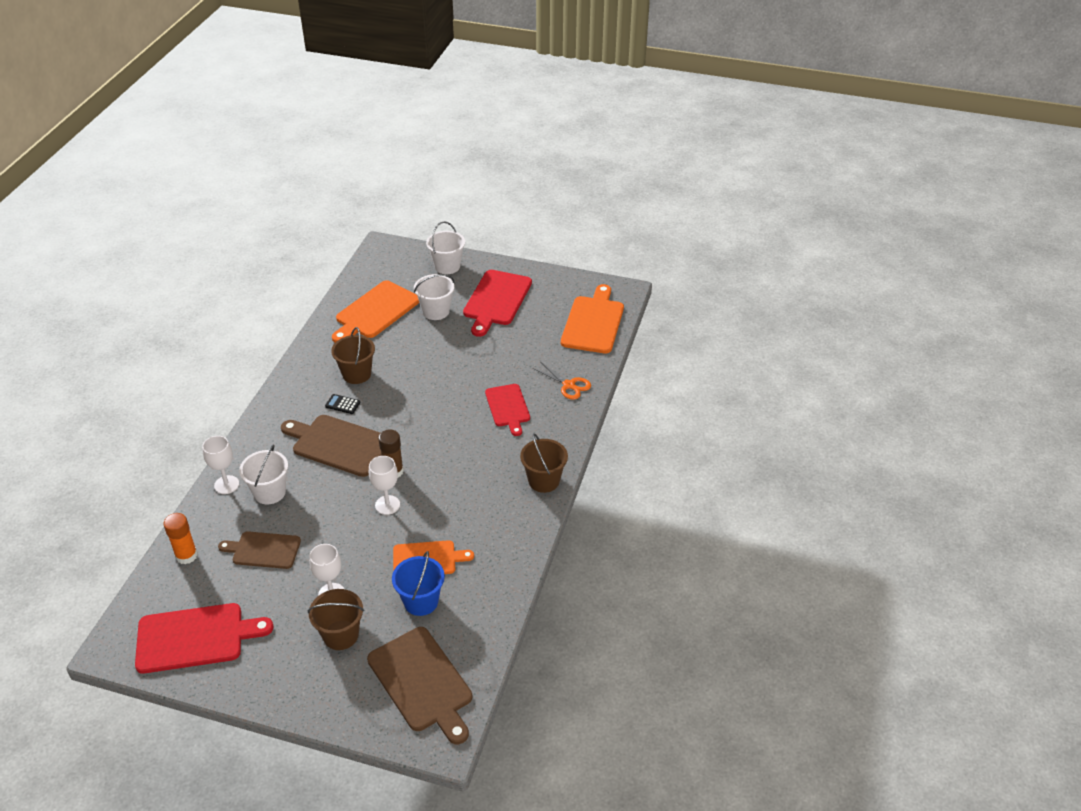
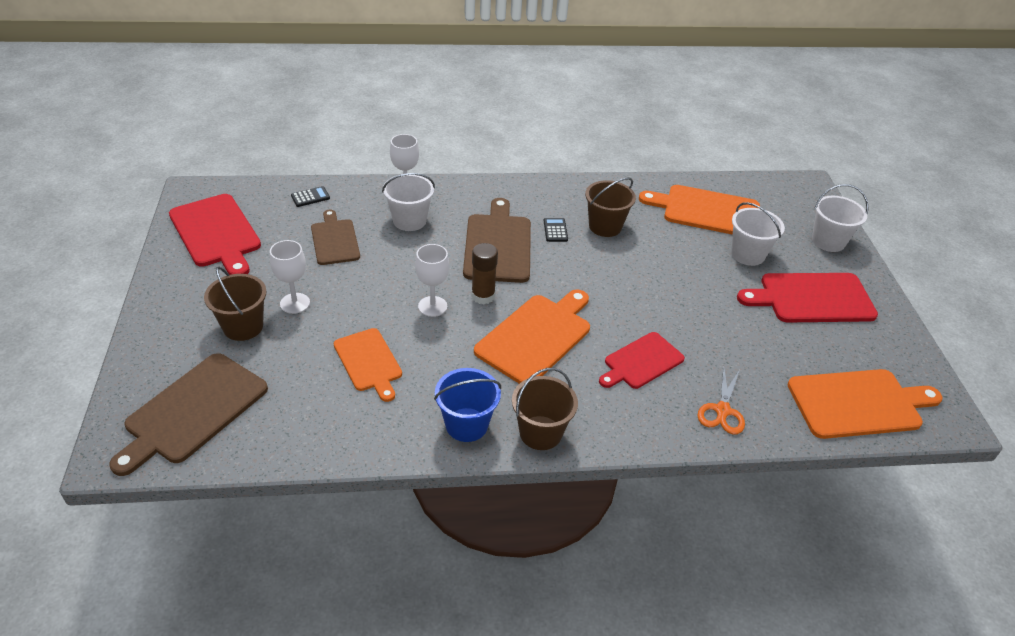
camera: 65 degrees right, 0 degrees up
(186, 555) = (310, 197): orange glue stick -> black calculator
(421, 601) = (306, 375): blue bucket -> blue bucket (466, 425)
(454, 454) = (536, 336): none -> orange cutting board

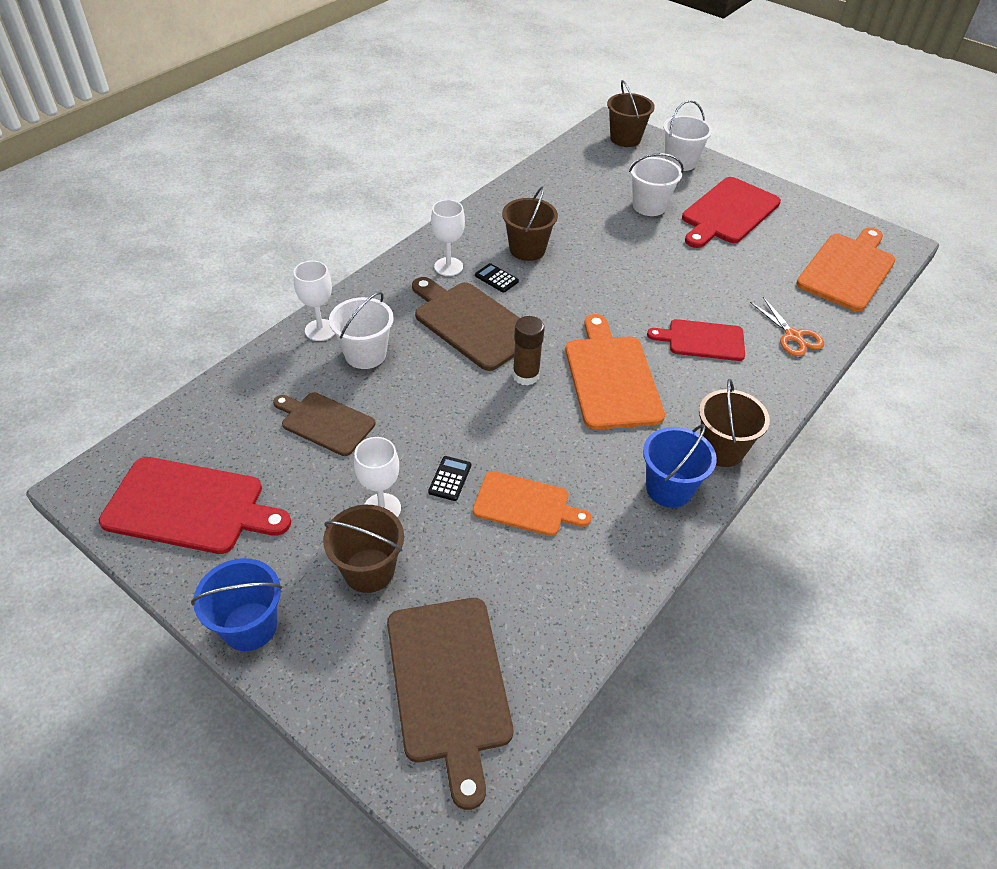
camera: 45 degrees left, 5 degrees up
(158, 306) = (250, 626): none -> blue bucket
(310, 197) = (233, 399): black calculator -> black calculator (450, 478)
(432, 306) = (501, 415): white goblet -> white goblet (448, 267)
(641, 362) = (702, 340): red cutting board -> red cutting board turned 90 degrees clockwise
(707, 211) = (577, 188): orange cutting board -> none
(805, 200) = (625, 139): none -> brown bucket

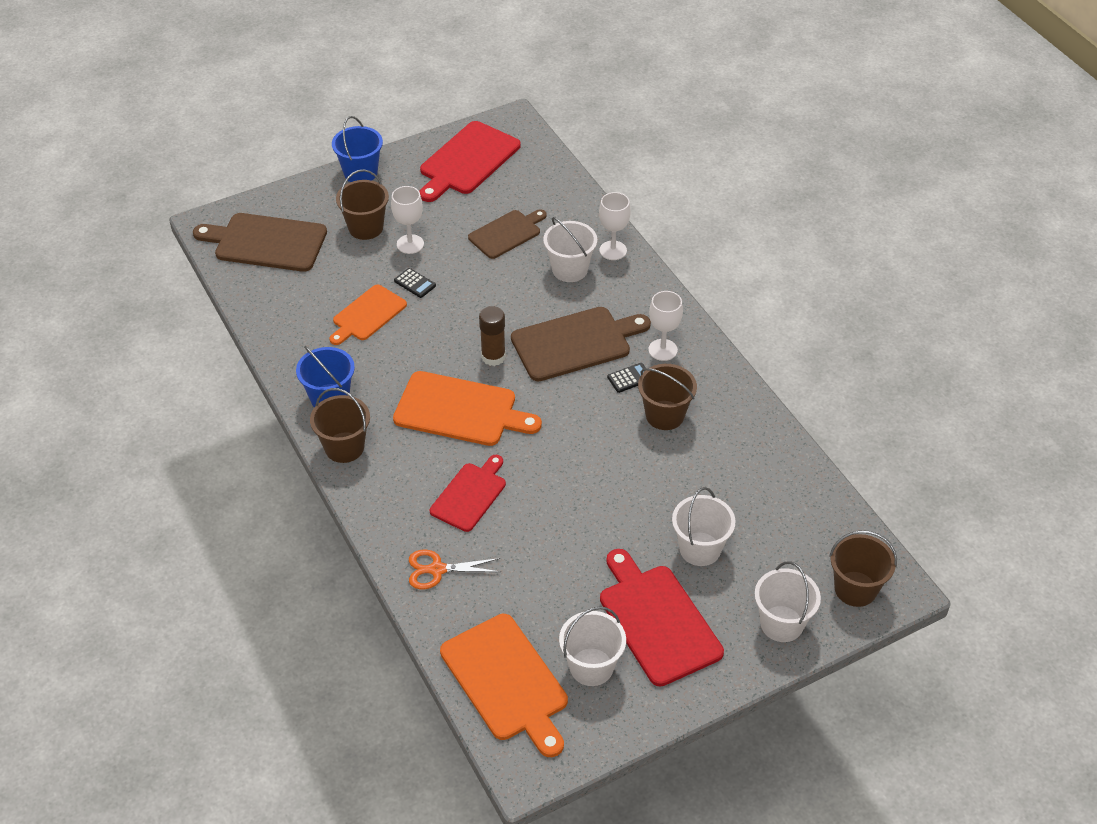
camera: 115 degrees right, 0 degrees up
(794, 233) = (591, 667): none -> white bucket

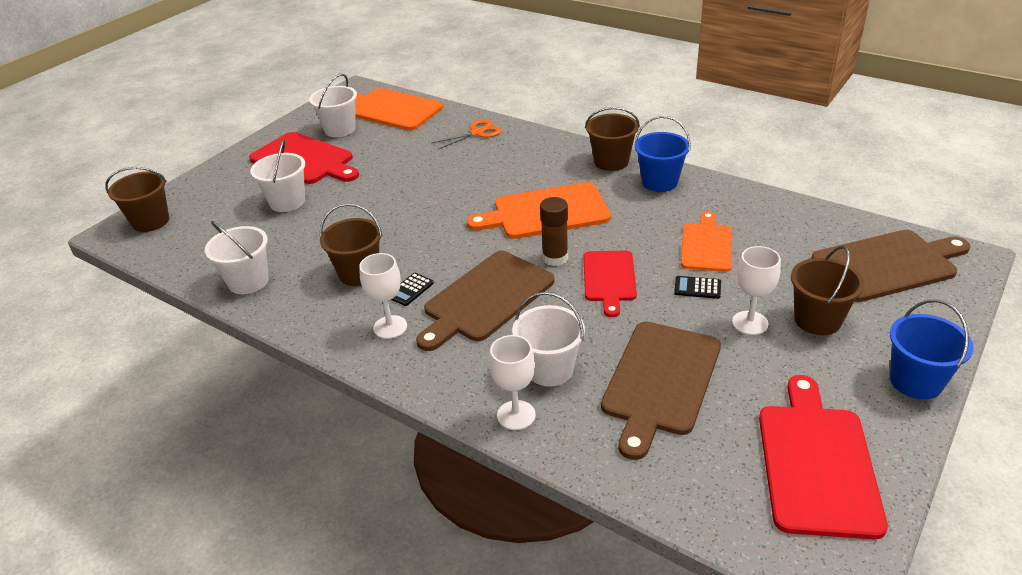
camera: 155 degrees right, 10 degrees down
(470, 495) = (489, 171): red cutting board -> red cutting board (609, 278)
(506, 233) = (660, 381): brown cutting board -> brown cutting board, size x1.55
(781, 624) = (209, 186): white bucket -> white bucket (248, 281)

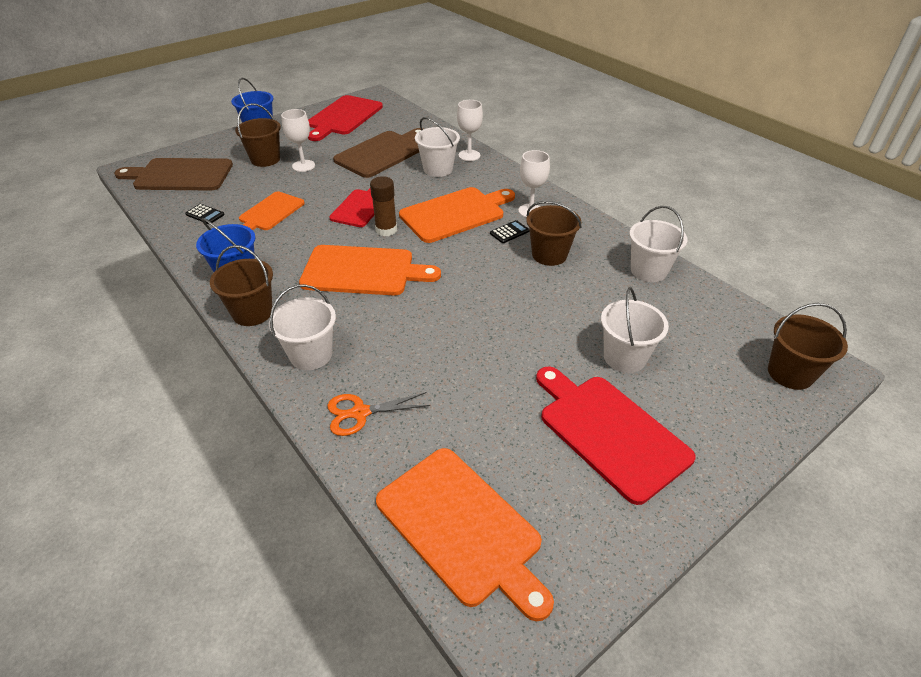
camera: 165 degrees left, 5 degrees up
(340, 129) = (555, 494): white bucket -> white bucket (311, 355)
(486, 299) = (455, 214): brown cutting board -> orange cutting board
(697, 288) = (310, 189): black calculator -> black calculator (205, 214)

